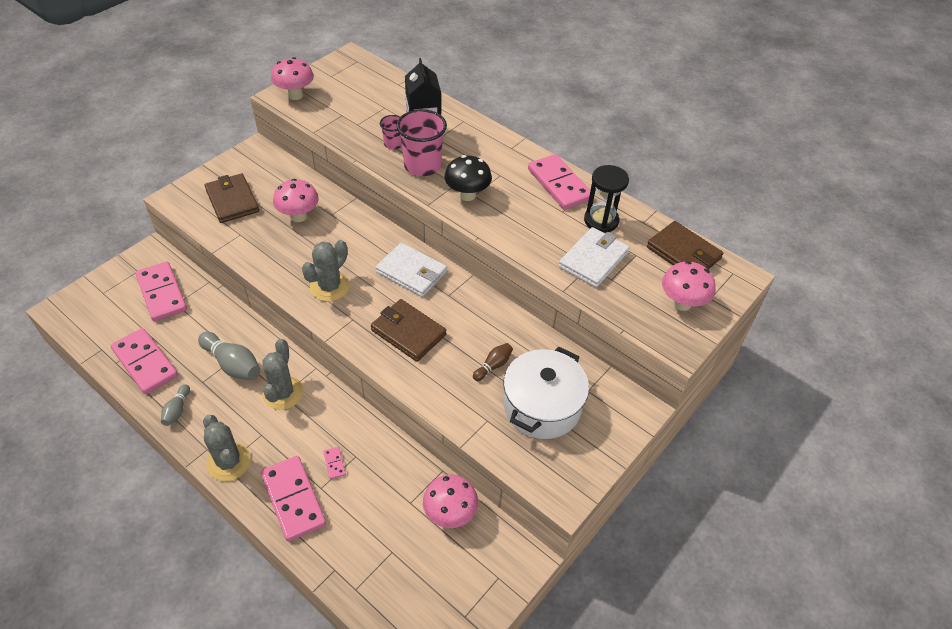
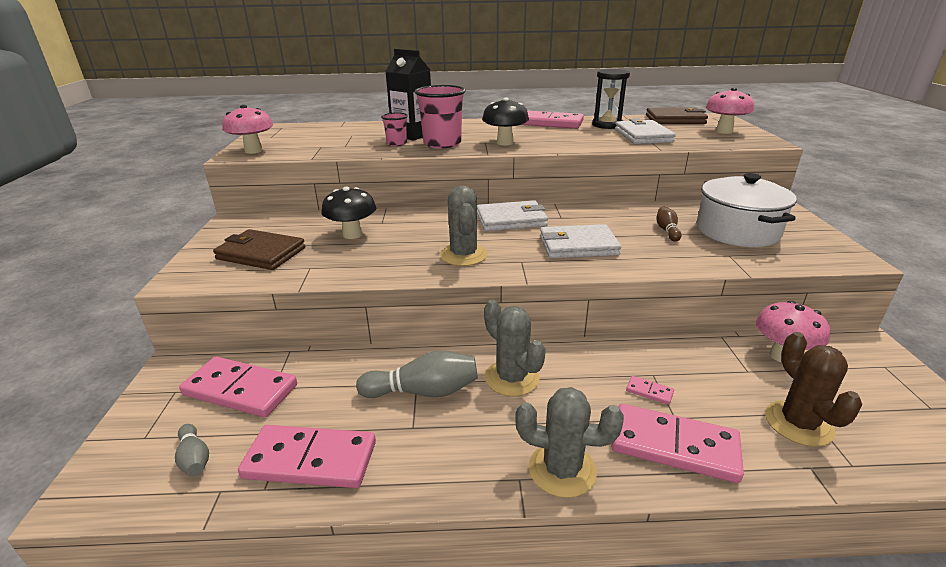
camera: 40 degrees left, 20 degrees down
(177, 410) = (424, 472): grey bowling pin -> grey bowling pin (194, 458)
(299, 216) = (352, 234): pink mushroom -> black mushroom
(373, 550) = (798, 423): none -> brown cactus
(408, 332) = (578, 245): brown wallet -> white wallet

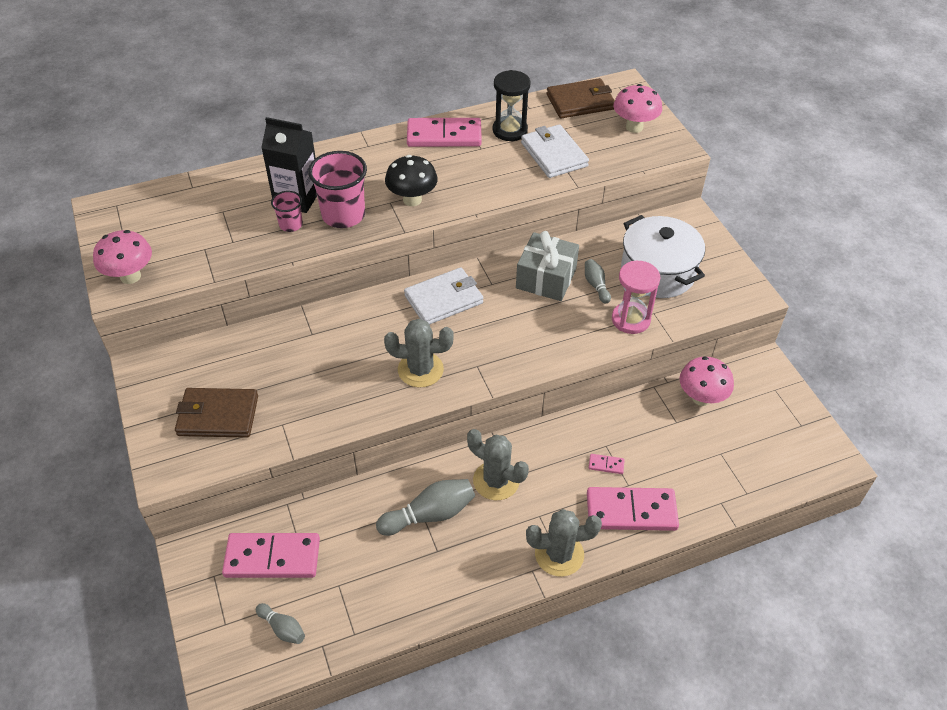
camera: 20 degrees left, 20 degrees up
(310, 460) = (374, 602): pink domino -> none
(352, 234) = (293, 362): black mushroom -> none
(463, 255) = (420, 370): grey cactus -> grey cactus turned 60 degrees counterclockwise
(578, 245) = (521, 329): white wallet -> none
(616, 221) = (546, 278): none -> grey gift
(667, 231) = (596, 285): brown bowling pin -> grey bowling pin
(701, 255) = (630, 319): none -> pink hourglass
(798, 423) = (713, 466): brown cactus -> none

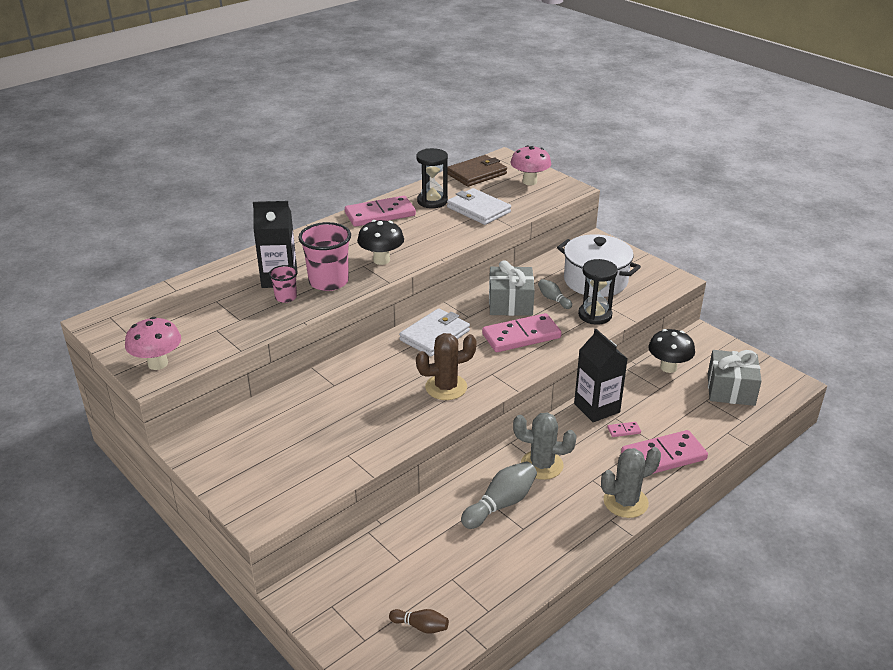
camera: 20 degrees left, 15 degrees down
(218, 415) = (284, 463): brown wallet -> none
(272, 558) = (379, 576): pink domino -> pink domino (521, 336)
(282, 628) = (421, 626): grey bowling pin -> brown bowling pin
(420, 370) = (446, 387): grey cactus -> brown cactus
(592, 427) = (596, 408): none -> black carton
(630, 319) = (595, 315): pink hourglass -> black hourglass
(701, 398) = (668, 367): pink mushroom -> black mushroom
(757, 448) = (731, 390): none -> grey gift

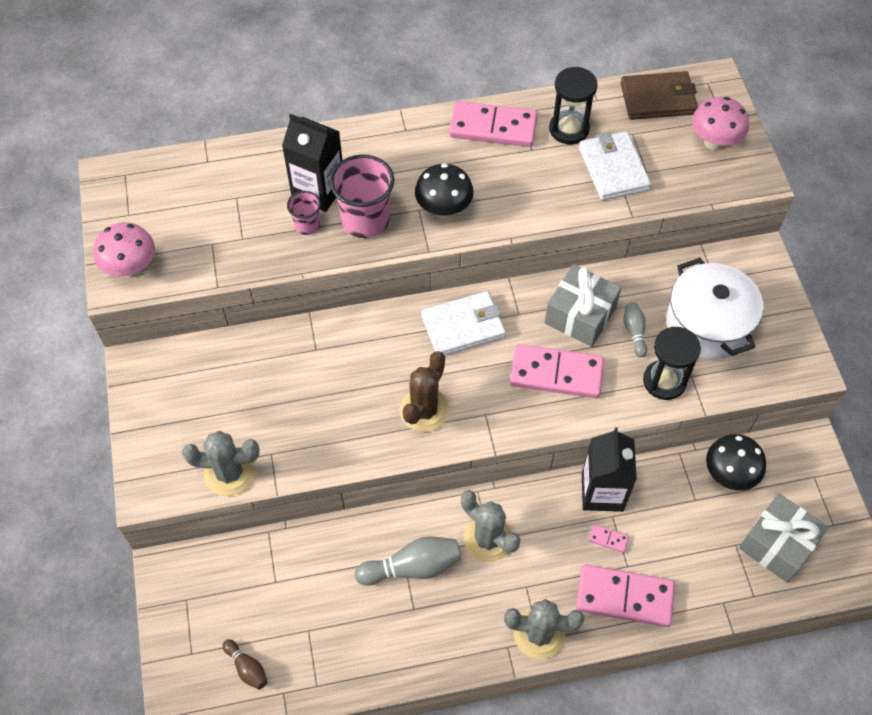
camera: 30 degrees right, 25 degrees up
(322, 479) = (229, 473): none -> grey cactus
(446, 387) = (424, 410): brown cactus -> brown cactus turned 75 degrees counterclockwise

